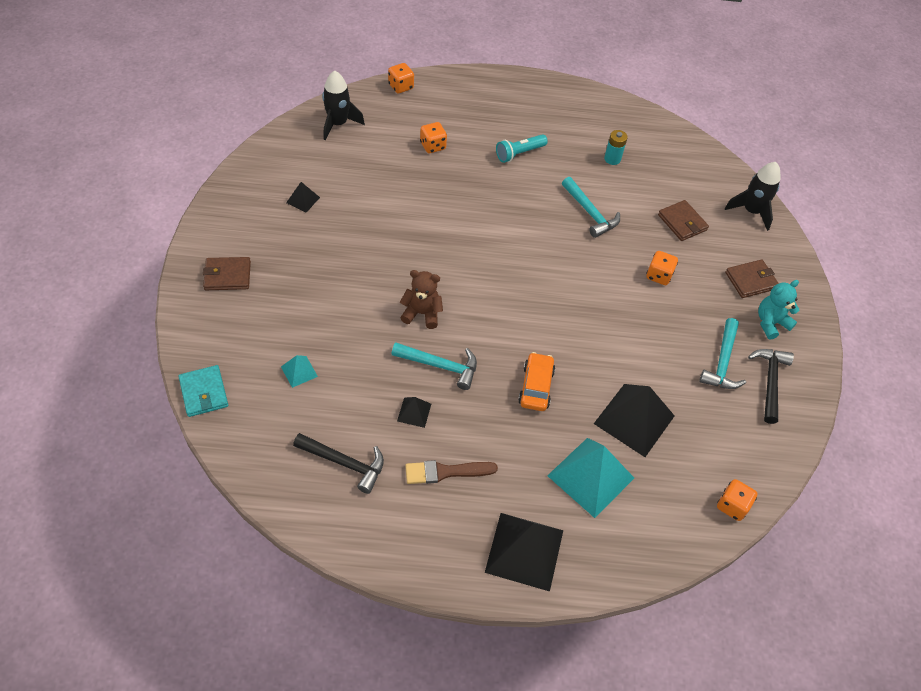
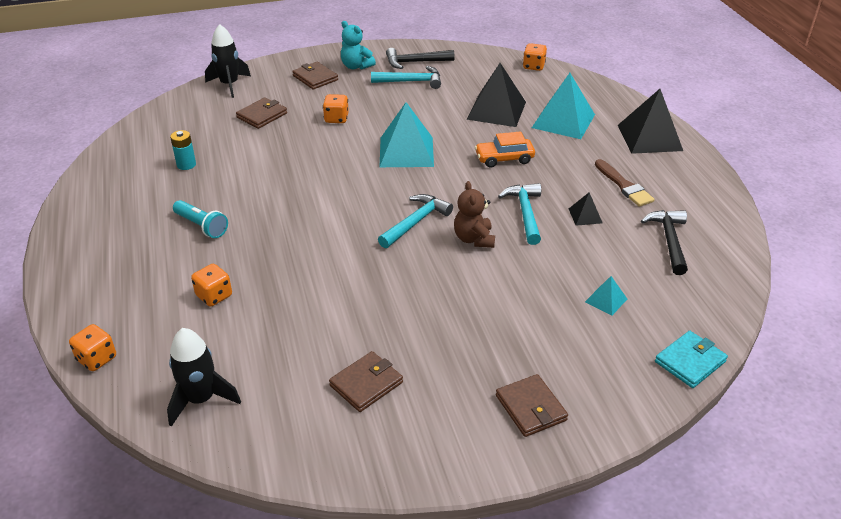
camera: 105 degrees left, 15 degrees down
(303, 200) = (366, 384): black pyramid -> brown wallet
(578, 311) = (406, 152): none -> turquoise pyramid
(590, 213) = (275, 165): turquoise hammer -> turquoise hammer (415, 222)

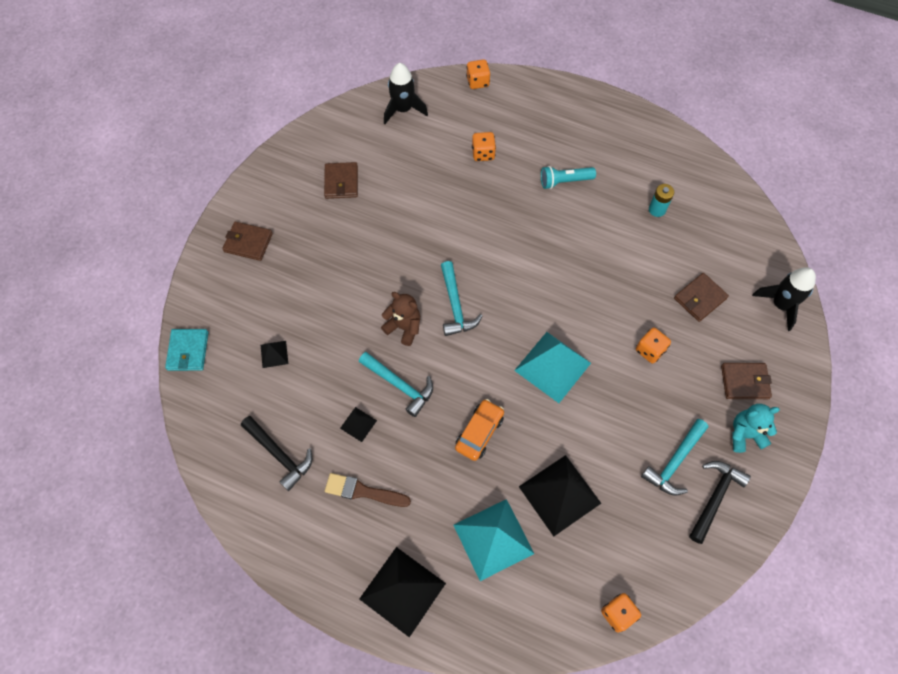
camera: 130 degrees right, 25 degrees up
(262, 115) = (700, 298): brown wallet -> brown wallet turned 60 degrees clockwise
(606, 300) = (274, 354): turquoise pyramid -> black pyramid

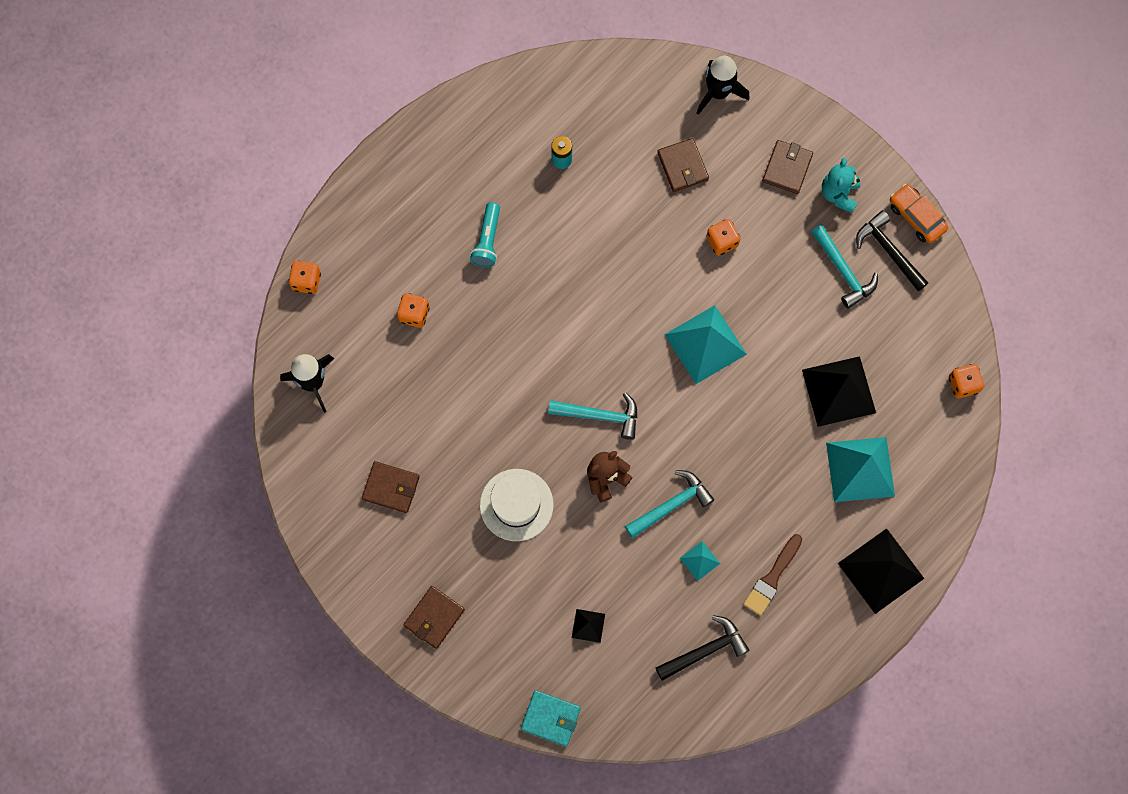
camera: 70 degrees left, 10 degrees up
(358, 269) = (516, 505): none -> white hat
(358, 424) = (699, 560): black pyramid -> turquoise pyramid
(479, 432) = (750, 443): orange car -> orange car (916, 217)

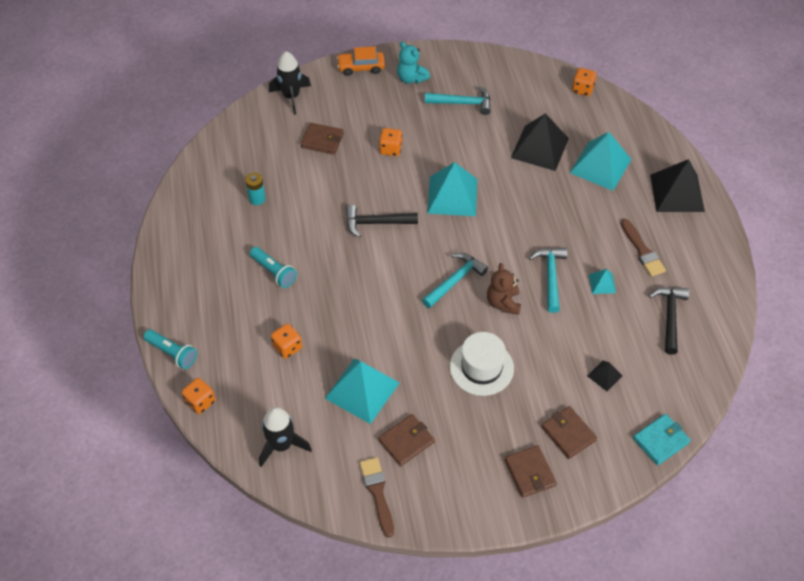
camera: 55 degrees left, 20 degrees down
(323, 497) = (377, 493): none -> brown brush
(337, 219) = (172, 353): none -> turquoise flashlight
(416, 413) = (362, 390): none -> turquoise pyramid
(787, 168) = (372, 92): brown wallet -> brown wallet (568, 433)
(888, 251) = (468, 76): black hammer -> black hammer (376, 223)
(916, 217) = (458, 53): orange car -> orange car (361, 67)

